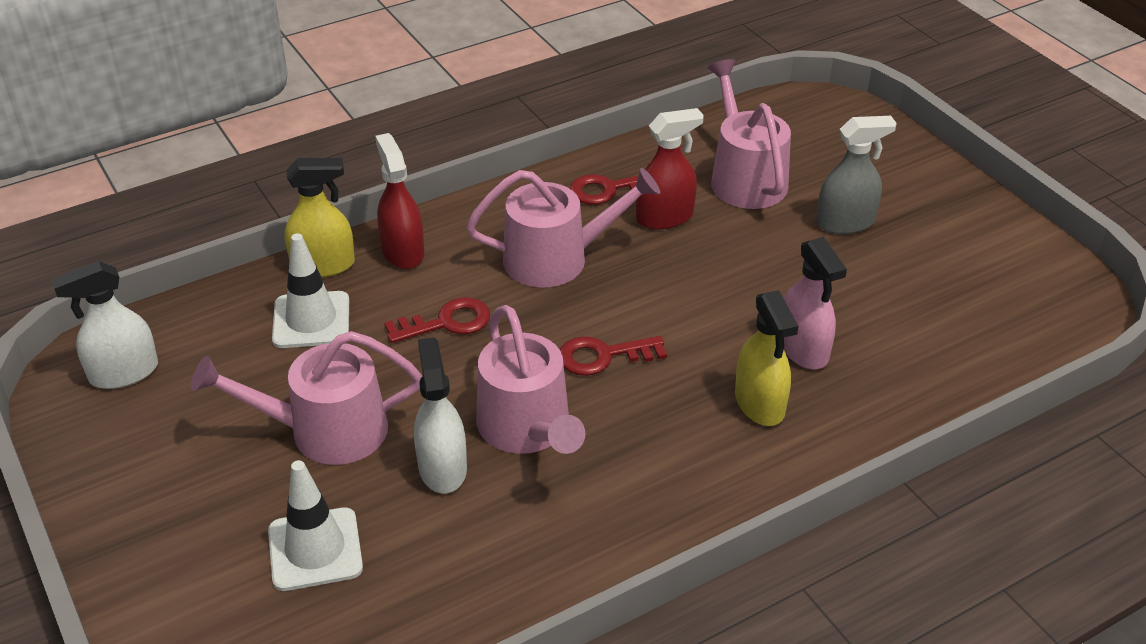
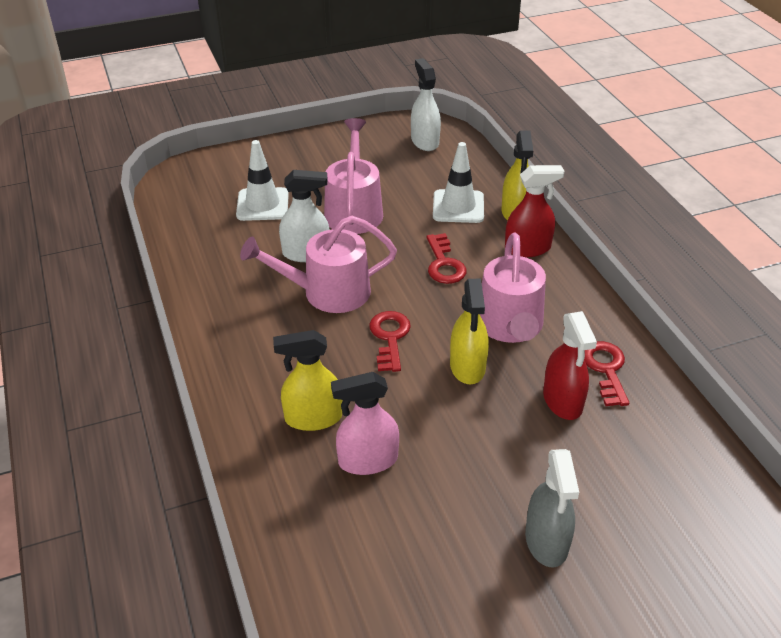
camera: 100 degrees right, 0 degrees up
(635, 287) = (467, 367): none -> yellow spray bottle
(745, 178) = (625, 473): pink watering can -> none

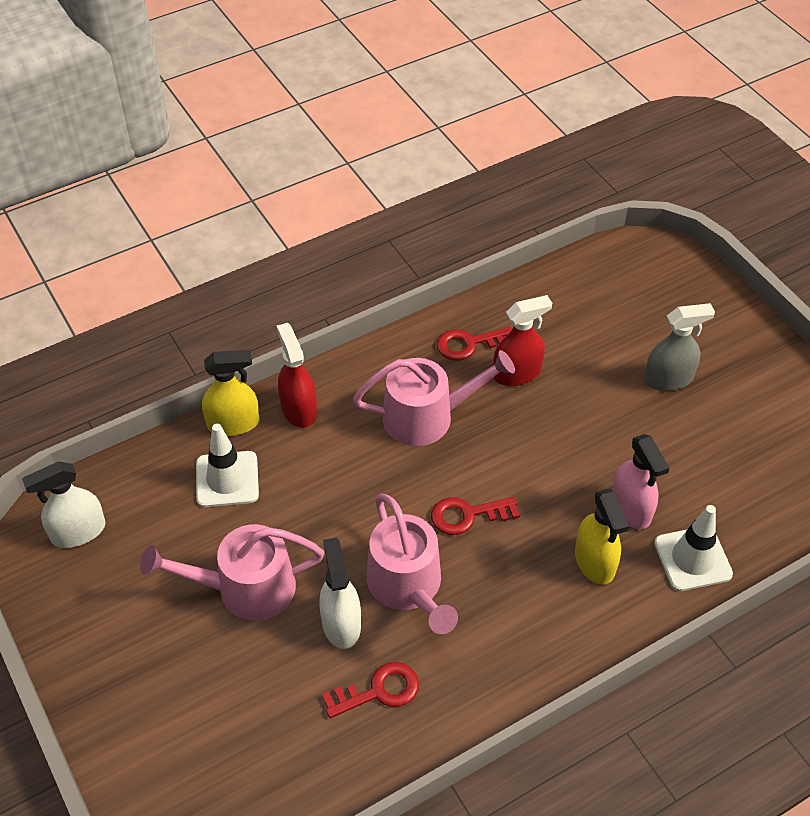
camera: 100 degrees left, 10 degrees up
(262, 205) = (245, 699): white traffic cone -> white traffic cone (692, 559)
(444, 264) = (338, 481): red key -> red key (378, 691)
(467, 367) = (492, 446): yellow spray bottle -> none

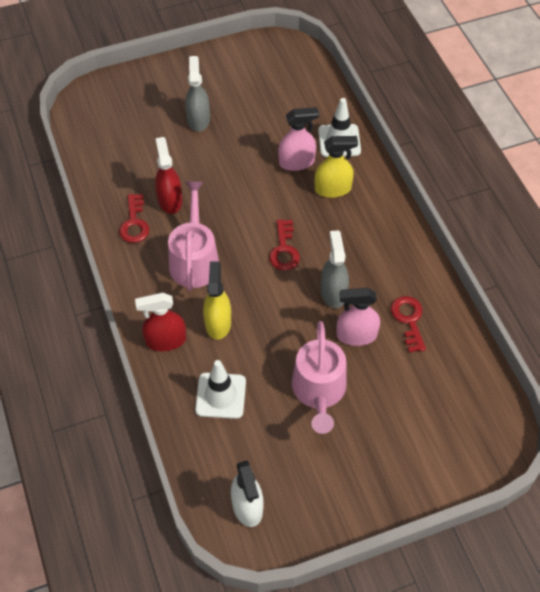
camera: 80 degrees left, 5 degrees up
(233, 423) = (168, 387): yellow spray bottle -> yellow spray bottle (218, 323)
(341, 623) = (356, 335): white spray bottle -> pink spray bottle
(408, 586) = (333, 292): pink watering can -> grey spray bottle

